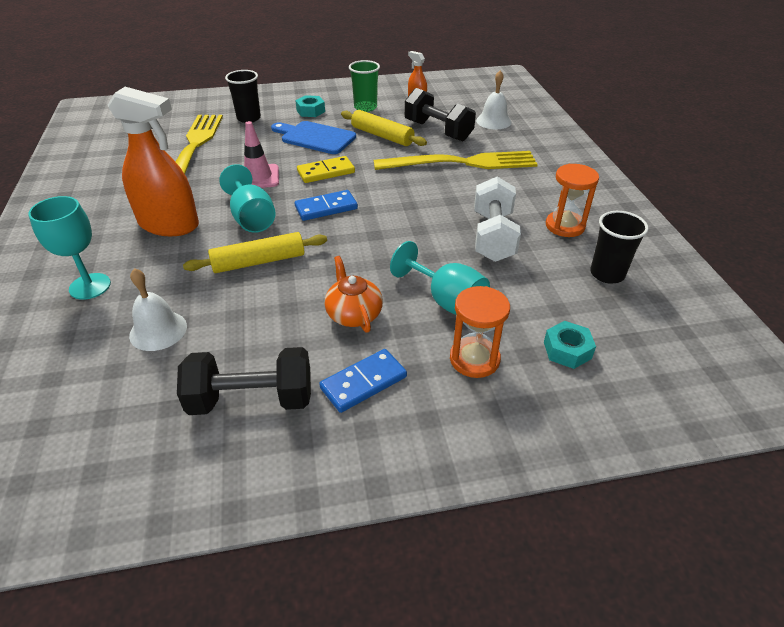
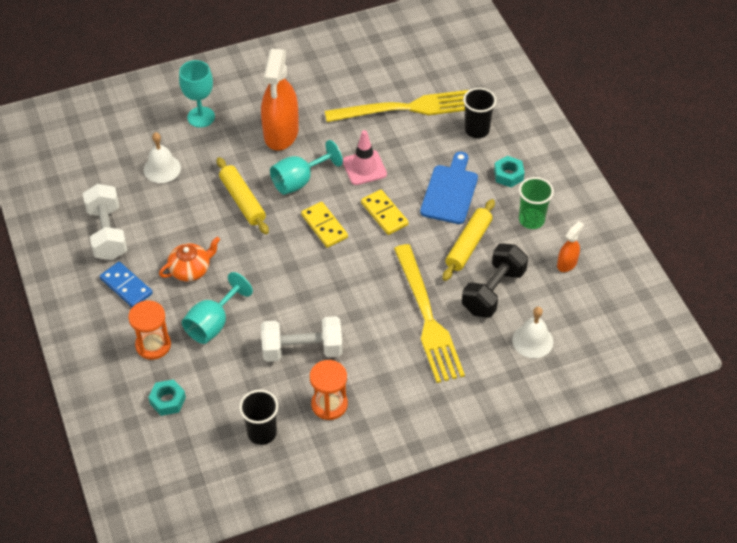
camera: 80 degrees right, 10 degrees up
(251, 400) = (107, 233): black dumbbell -> white dumbbell
(326, 208) = (324, 226): blue domino -> yellow domino

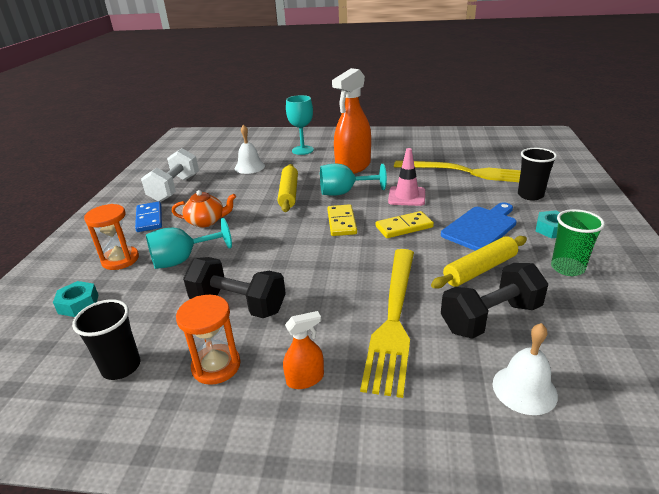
camera: 30 degrees right, 20 degrees down
(302, 350) = (238, 304): white dumbbell -> black dumbbell
(384, 214) = (404, 227): yellow domino -> yellow domino turned 75 degrees clockwise
(567, 263) = (604, 318): orange spray bottle -> orange spray bottle (305, 379)

